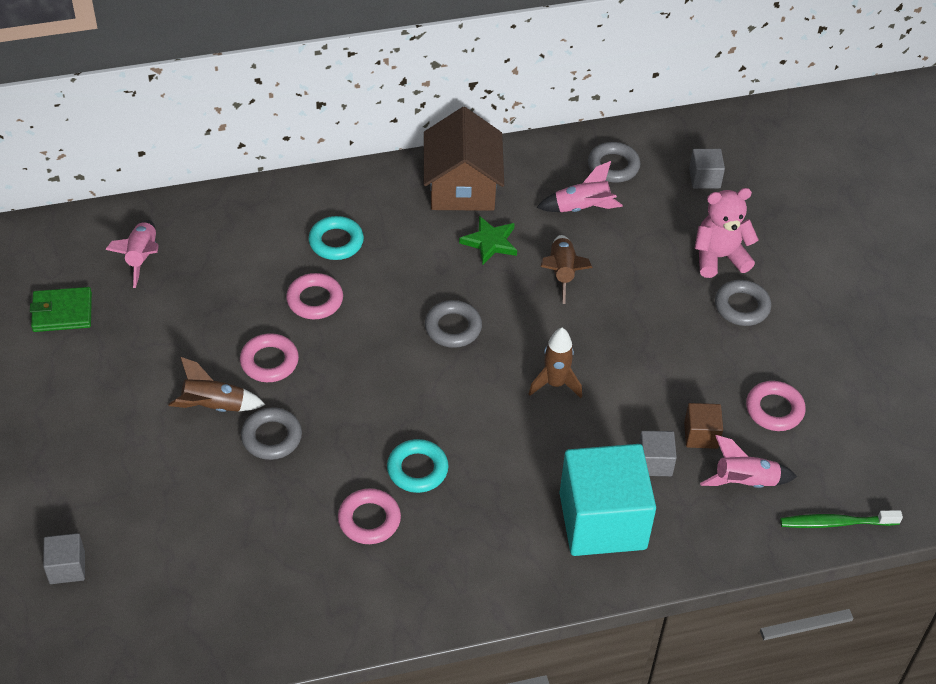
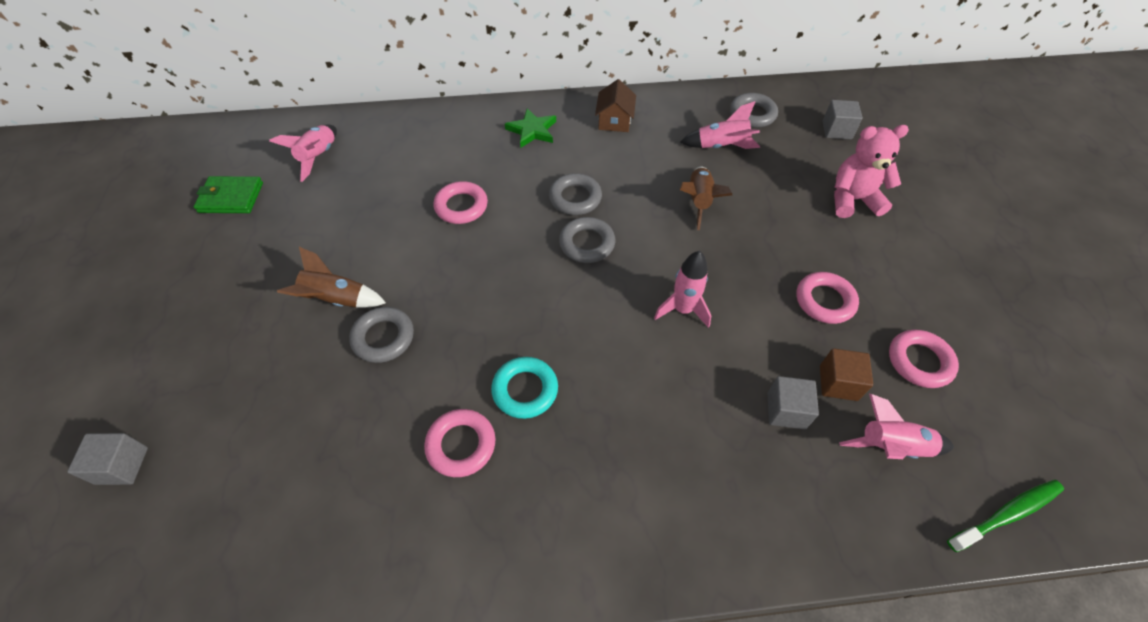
camera: 10 degrees right, 5 degrees up
(269, 361) = (403, 260): pink ring -> pink ring (824, 301)
(336, 242) = (493, 157): turquoise ring -> none
(462, 186) = (614, 120): brown house -> brown house, size x0.53
(490, 242) = (633, 169): green star -> green star (532, 130)
(555, 384) = (682, 310): brown rocket -> pink rocket
(602, 521) = (724, 477): turquoise cube -> none
(742, 306) = (877, 248): grey ring -> grey ring (575, 198)
(836, 523) = (1006, 514): green toothbrush -> green toothbrush turned 150 degrees clockwise

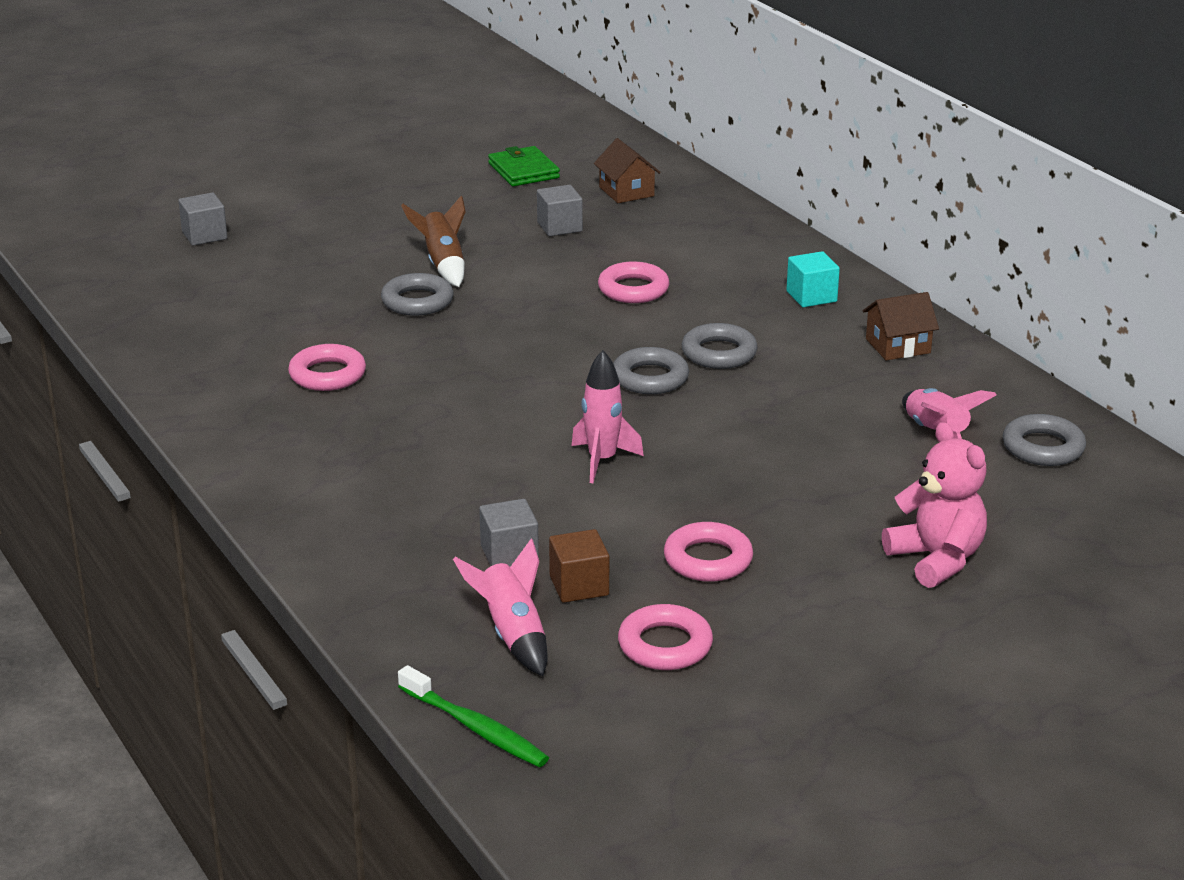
camera: 65 degrees right, 25 degrees down
(319, 157) = (626, 191): pink rocket -> brown house
(525, 390) = (414, 391): turquoise ring -> none
(532, 130) = (811, 296): green star -> turquoise cube
(698, 202) = (801, 438): brown rocket -> none
(836, 130) = (1092, 526): grey cube -> grey cube (559, 227)

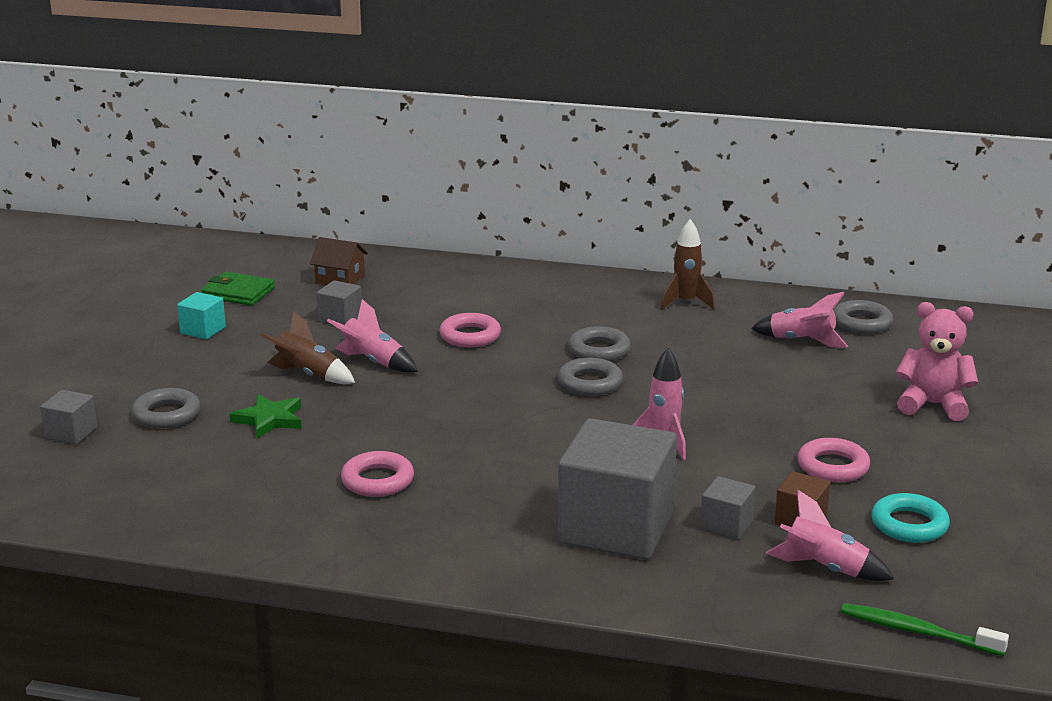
camera: 45 degrees left, 5 degrees down
(347, 288) = (269, 419): none -> green star
(417, 301) = (340, 405): grey ring -> grey ring (166, 414)
(420, 506) = (616, 528): none -> grey cube
(475, 728) = (917, 632): green toothbrush -> green toothbrush turned 150 degrees counterclockwise
(512, 276) = (373, 361): none -> pink rocket
(665, 645) = (909, 525): pink ring -> turquoise ring
(811, 296) = (583, 295): turquoise cube -> turquoise cube (203, 330)
(898, 346) = (686, 302): brown house -> brown rocket

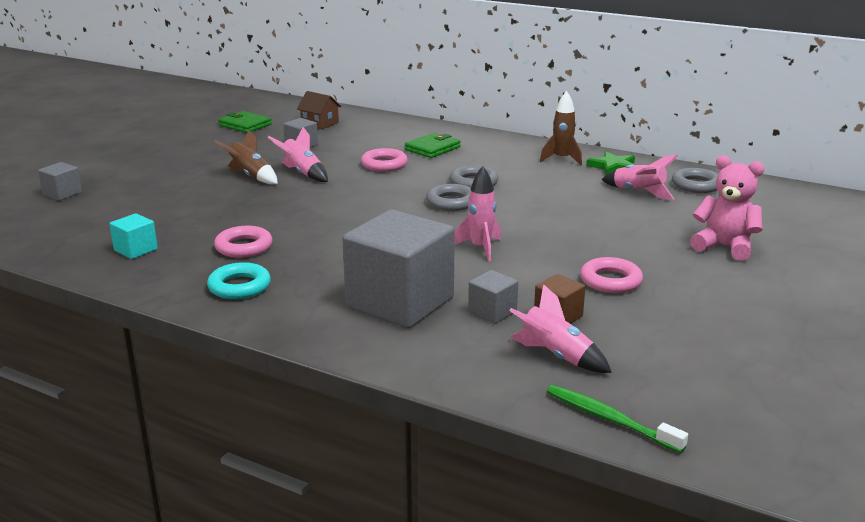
camera: 15 degrees right, 0 degrees up
(166, 414) = (134, 189): grey ring -> none
(203, 330) = (203, 144): turquoise cube -> turquoise cube (136, 250)
(269, 419) = (201, 200): green star -> green star (613, 167)
(515, 304) = (432, 148): none -> green wallet
(909, 525) = (652, 332): turquoise ring -> turquoise ring (239, 286)

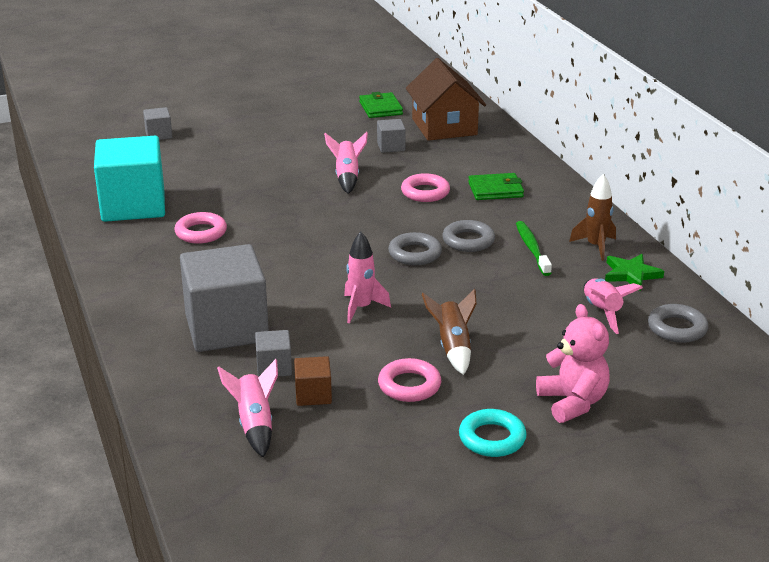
camera: 40 degrees right, 5 degrees up
(136, 250) = (133, 205): turquoise cube -> turquoise cube, size x2.28
(239, 286) = (149, 266): turquoise ring -> turquoise ring (492, 438)
(251, 176) = (304, 166): brown rocket -> brown rocket (453, 347)
(320, 123) = (444, 127): brown house -> brown house, size x1.87
(609, 419) = (204, 489): green toothbrush -> green toothbrush (532, 248)

